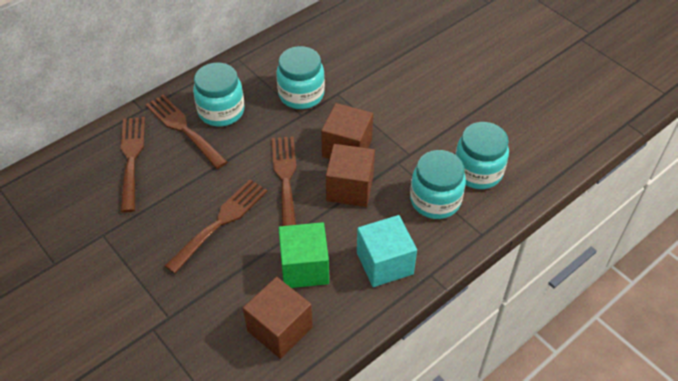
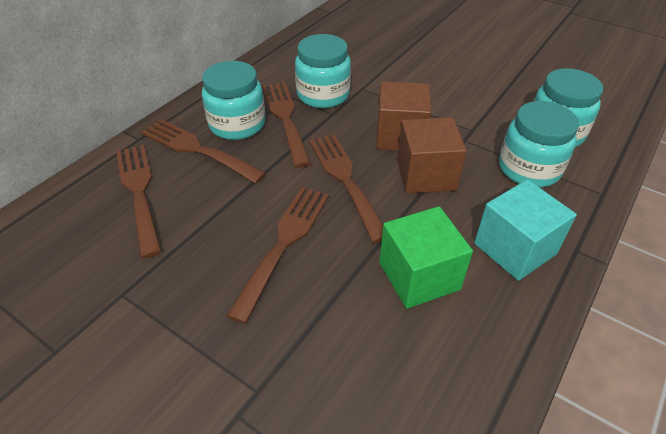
camera: 15 degrees left, 5 degrees down
(261, 112) = (285, 118): none -> brown fork
(279, 329) = (426, 367): brown cube -> none

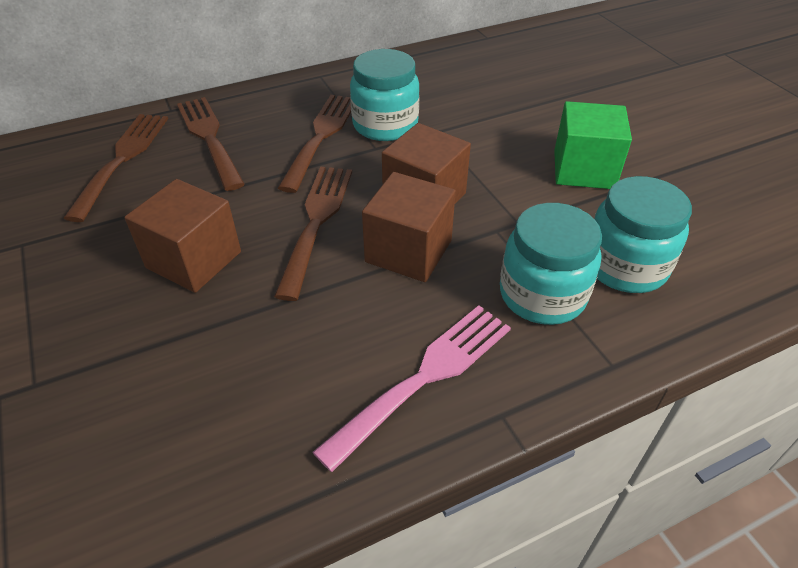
camera: 30 degrees right, 0 degrees up
(237, 124) = (269, 127): turquoise jar -> none
(284, 243) = (194, 260): brown fork -> brown cube
(419, 276) = (288, 354): green cube -> green cube (584, 169)
(515, 248) = (425, 377): turquoise cube -> pink fork

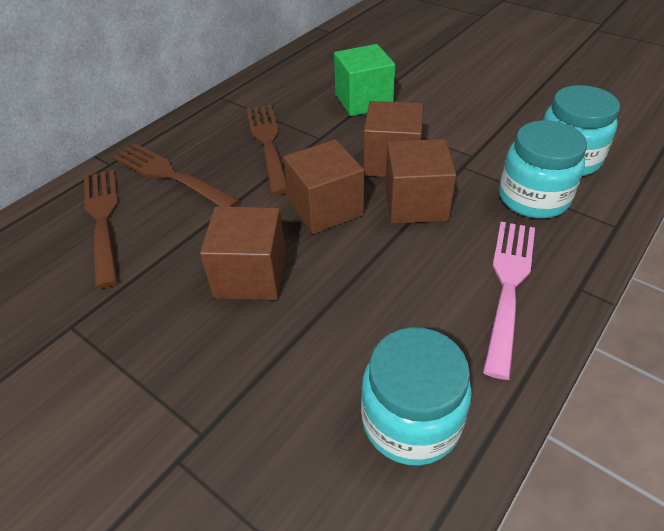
camera: 25 degrees left, 0 degrees up
(316, 222) = (325, 208): brown fork -> brown cube
(385, 125) = (311, 118): turquoise jar -> turquoise jar (410, 421)
(584, 169) = (483, 105): green cube -> green cube (363, 101)

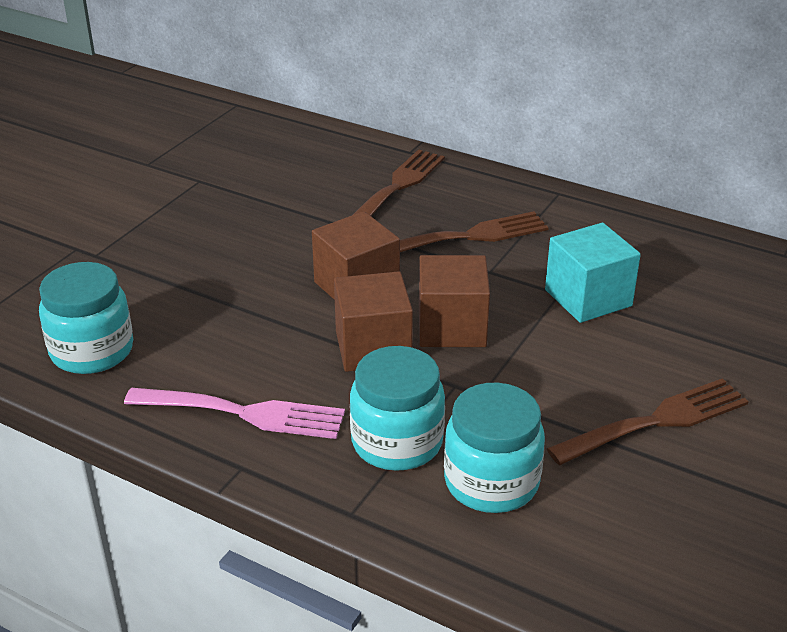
camera: 80 degrees right, 10 degrees down
(102, 219) = (325, 166): brown fork -> brown fork (656, 421)
(250, 275) = (256, 253): brown cube -> none
(363, 101) = (588, 298): green cube -> turquoise cube

